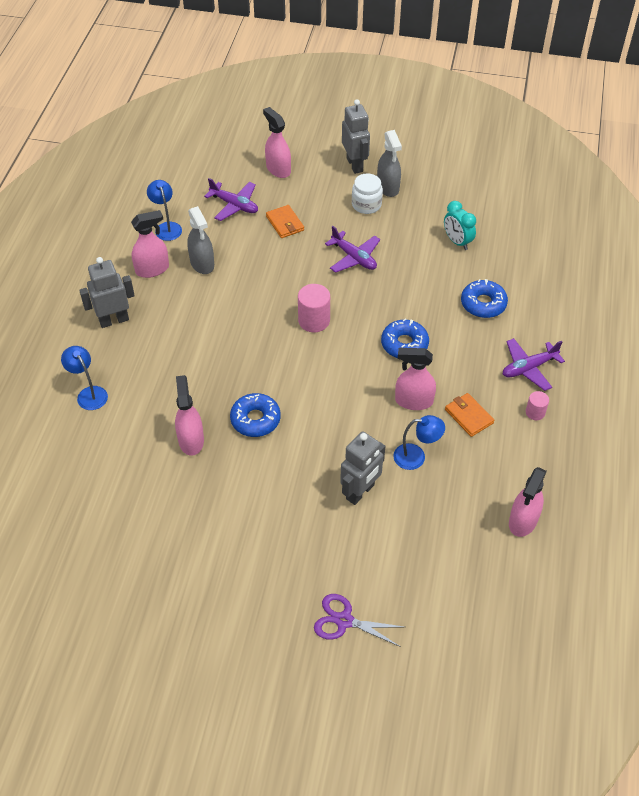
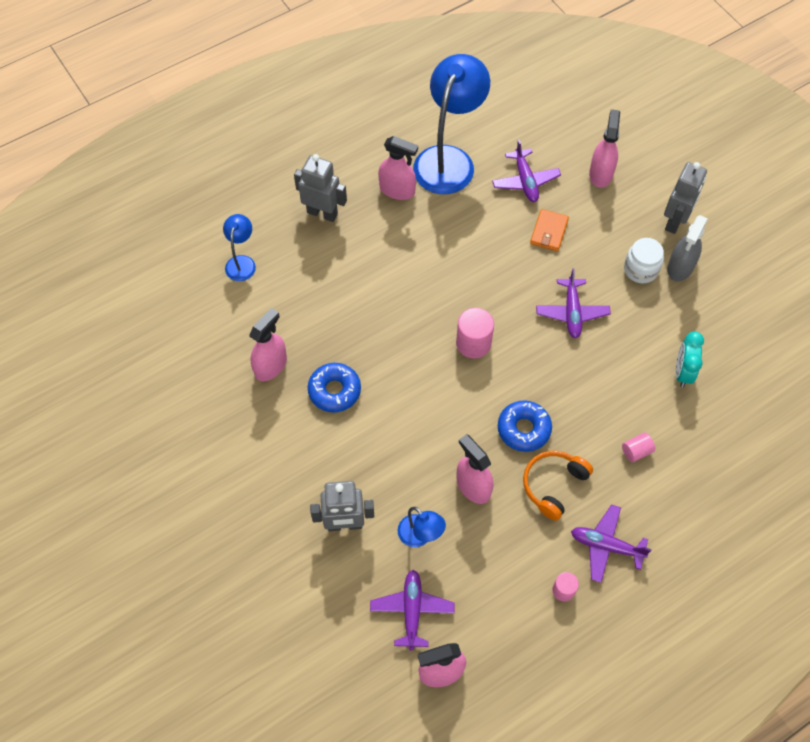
camera: 45 degrees right, 10 degrees up
(167, 227) = (448, 159): blue lamp -> blue lamp, size x2.09
(202, 264) = (441, 216): grey spray bottle -> none
(344, 620) = (220, 614): purple scissors -> none
(459, 360) = (553, 485): none -> orange headphones
(463, 503) = (412, 610): none -> purple plane
(468, 416) = (503, 541): orange wallet -> none
(483, 304) = (636, 451): blue donut -> pink cylinder

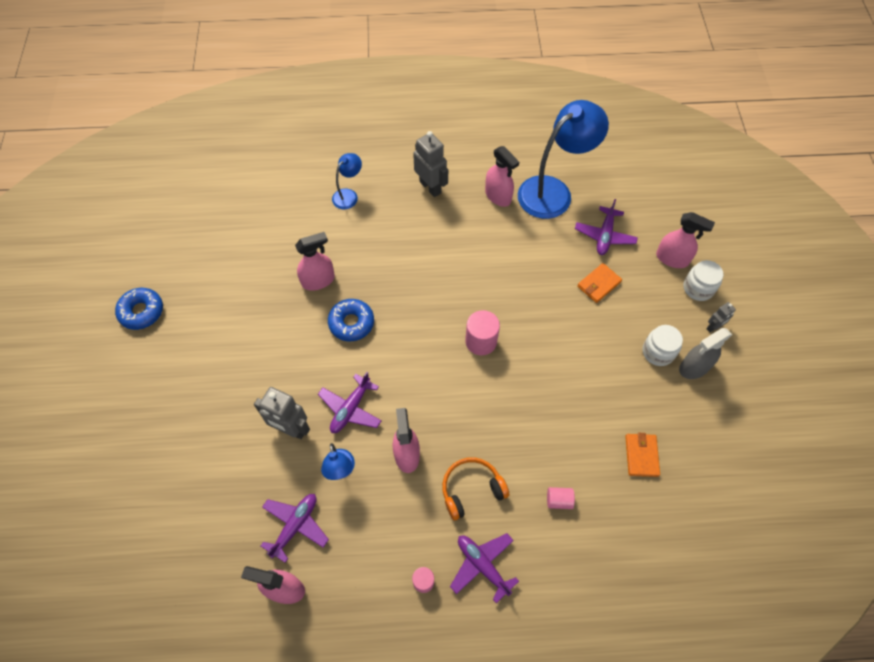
camera: 30 degrees right, 0 degrees up
(523, 429) = (476, 430): blue donut -> blue donut (141, 312)
(572, 312) = (577, 357): purple plane -> purple plane (350, 408)
(601, 174) = (672, 259): pink spray bottle -> pink spray bottle turned 75 degrees clockwise
(640, 191) = (698, 288): none -> white jar
(675, 221) = (713, 327): grey robot -> grey robot, size x0.54
(682, 372) = (641, 455): turquoise clock -> orange wallet

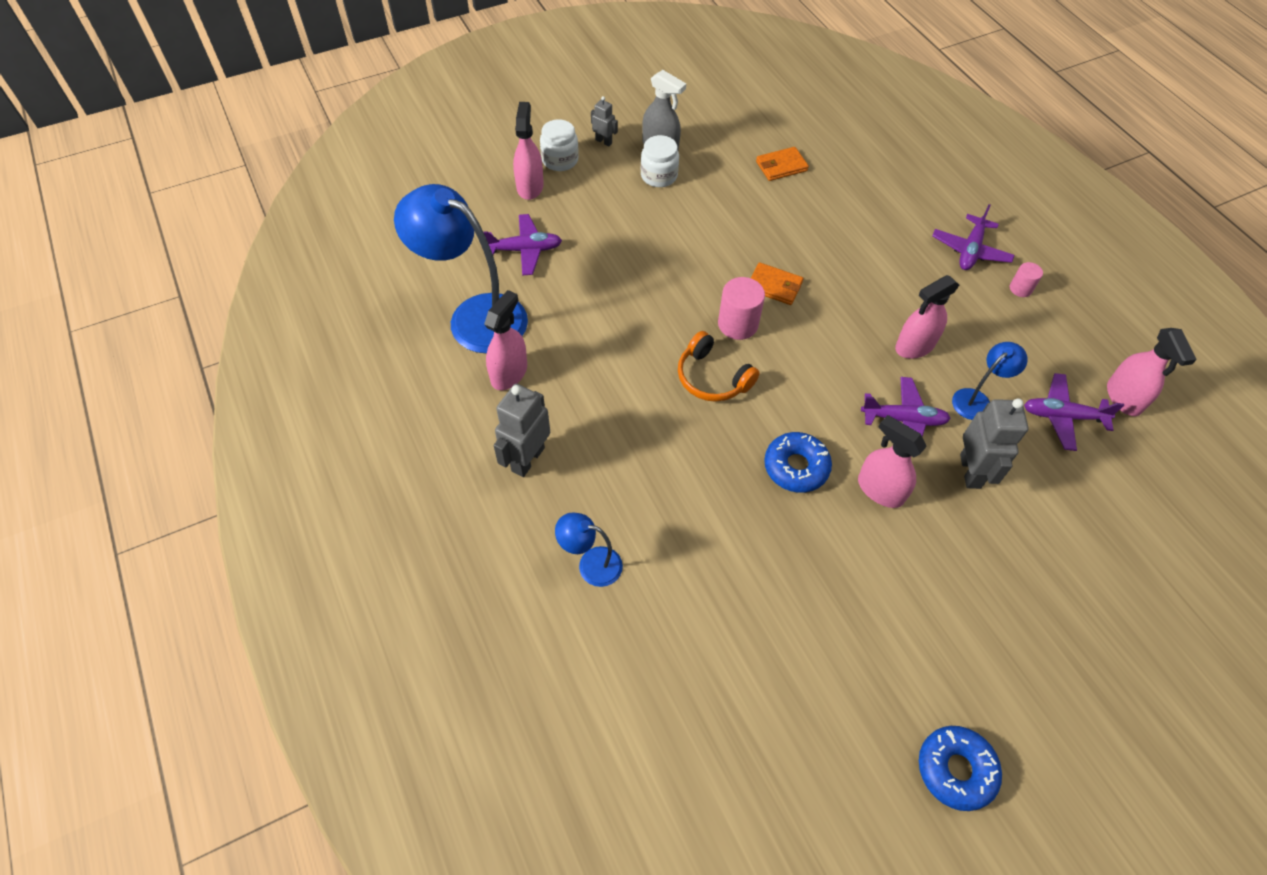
camera: 115 degrees left, 5 degrees down
(318, 280) = (758, 537): pink spray bottle -> pink spray bottle (880, 490)
(471, 489) = (908, 280): orange headphones -> orange headphones (712, 378)
(559, 500) = (868, 213): pink cylinder -> none
(599, 284) = (599, 240): orange wallet -> orange wallet (774, 286)

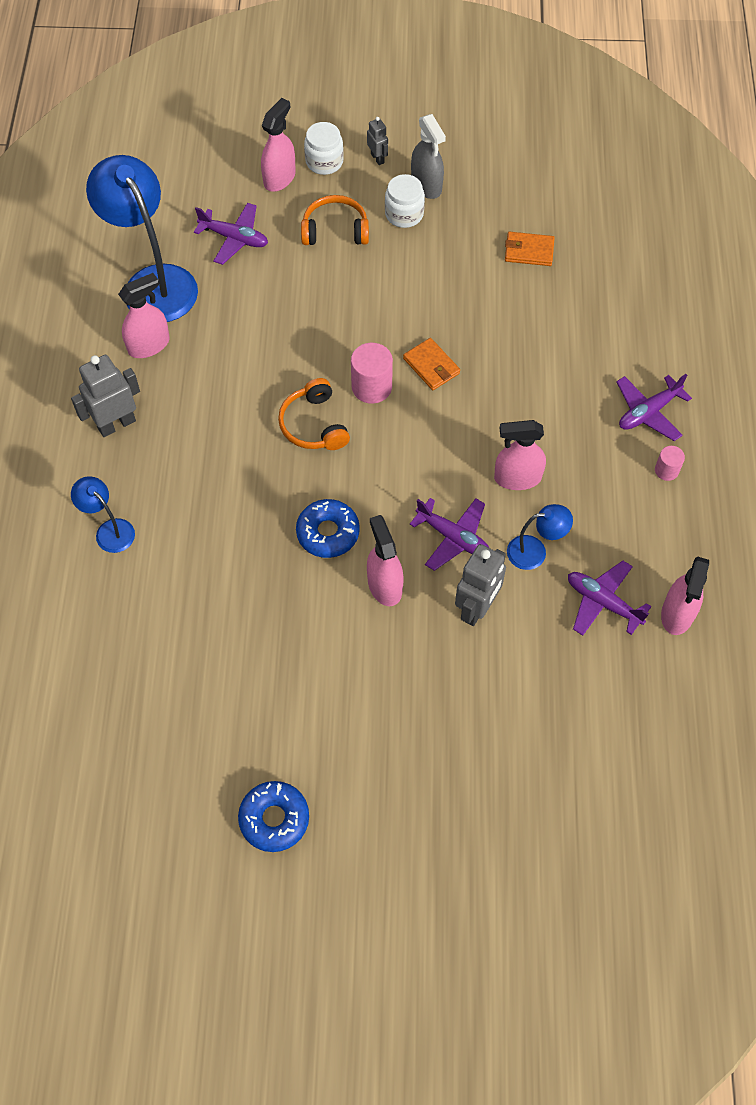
camera: 30 degrees right, 5 degrees up
(610, 210) = (335, 230): none -> orange headphones

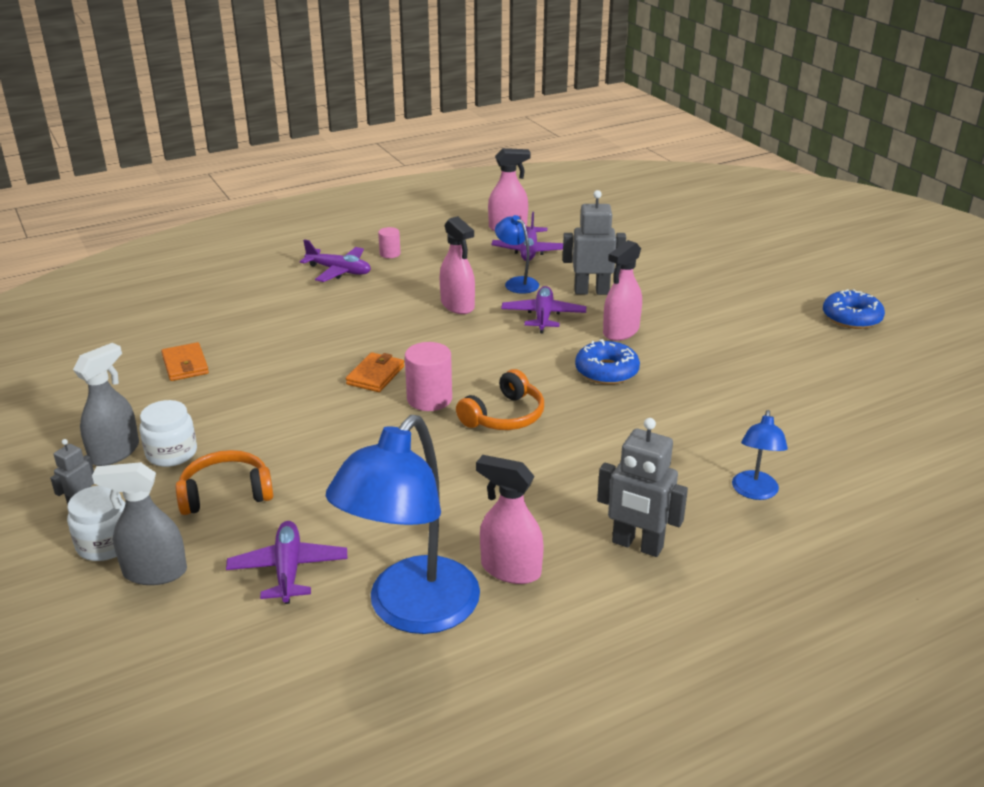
camera: 120 degrees left, 30 degrees down
(279, 178) = (154, 572): pink spray bottle -> grey spray bottle
(335, 230) = (226, 493): orange headphones -> orange headphones turned 105 degrees clockwise

